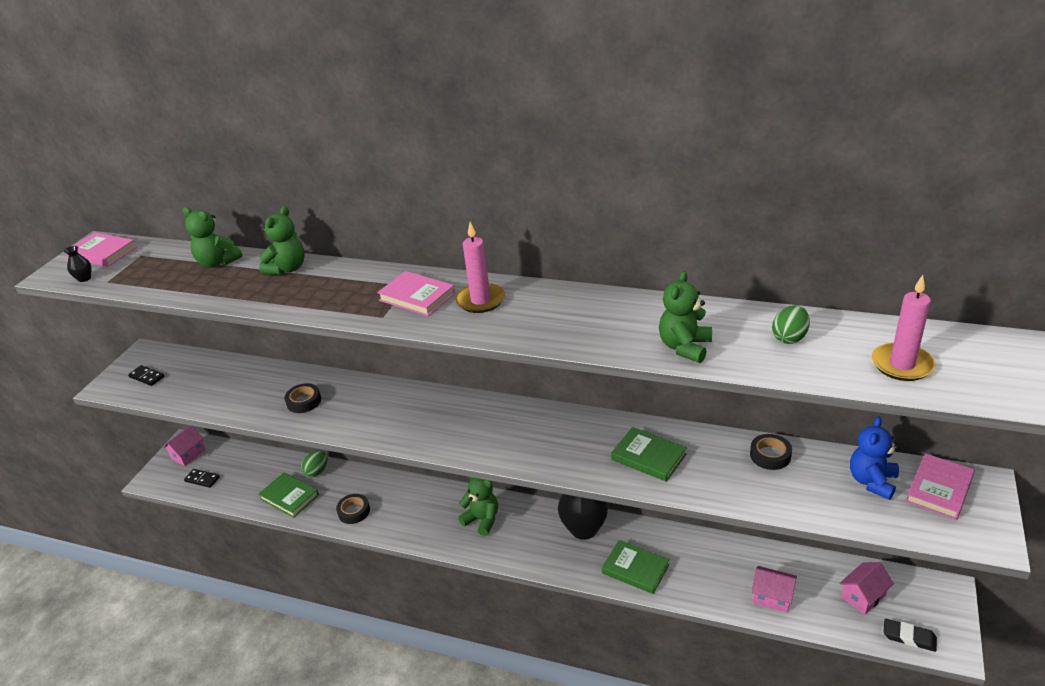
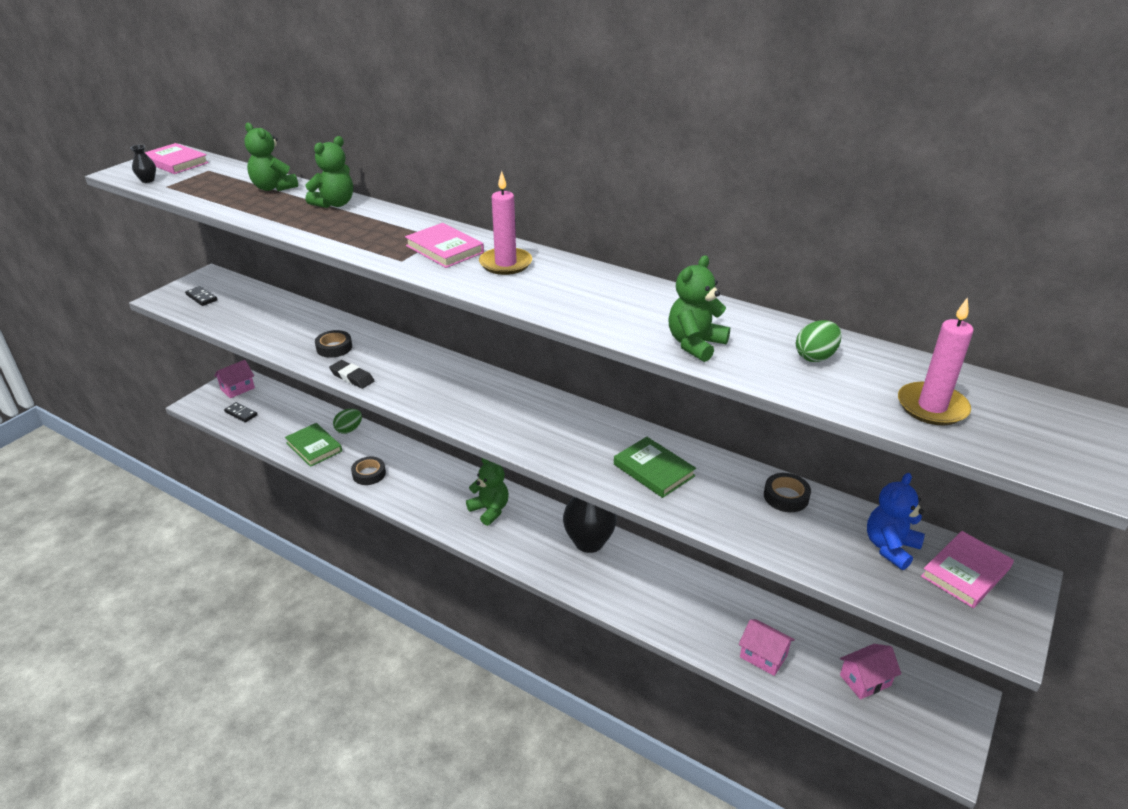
camera: 10 degrees right, 0 degrees up
(635, 569) = (627, 593): green book -> none
(909, 637) = (902, 735): black eraser -> black eraser (352, 377)

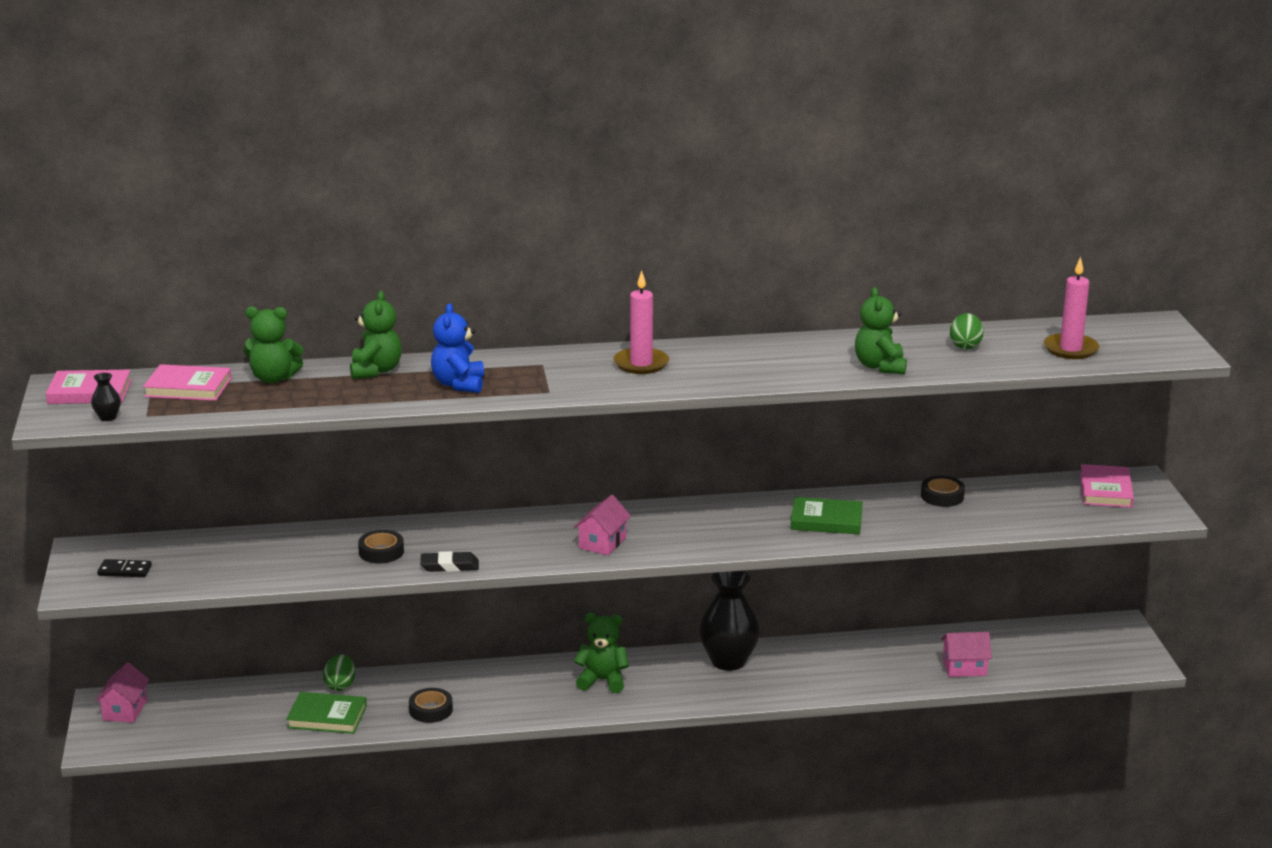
camera: 40 degrees left, 10 degrees down
(241, 413) = (177, 729): black domino -> none
(445, 249) = (567, 371): pink book -> pink book (188, 387)
(865, 680) = (1048, 646): pink house -> pink house (602, 542)
(890, 547) = (1046, 496): blue teddy bear -> blue teddy bear (459, 384)

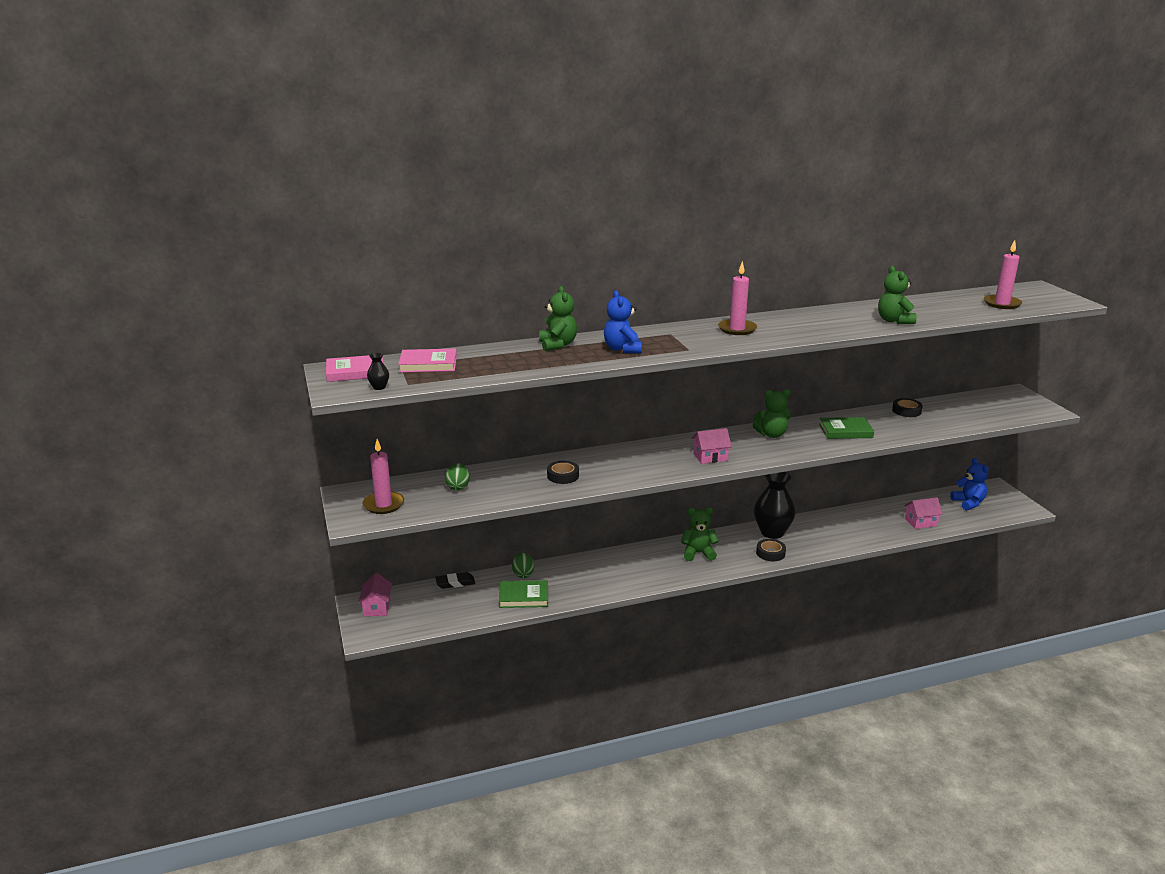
camera: 10 degrees left, 0 degrees up
(125, 570) = (383, 505): black domino -> pink candle
(273, 378) = (487, 354): green teddy bear -> green teddy bear (771, 434)
(431, 710) = (593, 584): black tape -> black tape (770, 553)
(449, 566) = (616, 481): black eraser -> black eraser (455, 583)
(602, 542) = (710, 457): pink house -> pink house turned 60 degrees clockwise
(965, 346) = (935, 306): green egg -> green egg (458, 487)
(1059, 645) = (968, 503): none -> blue teddy bear
(1106, 490) = (1002, 399): pink book -> none

